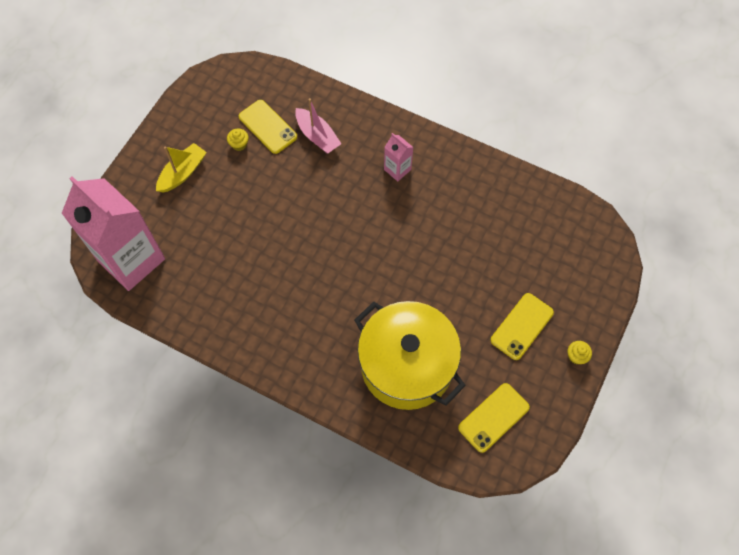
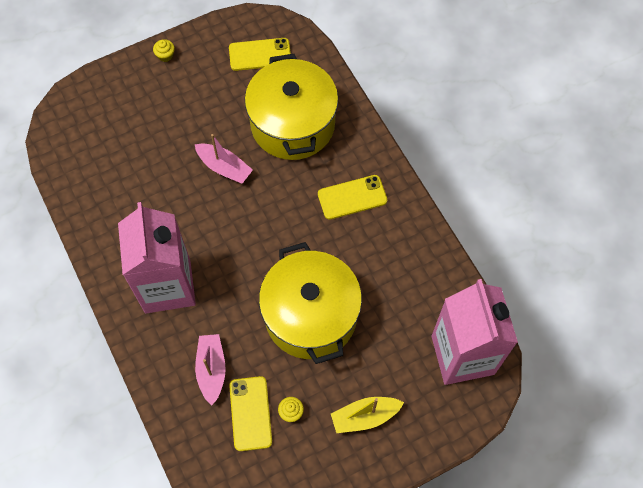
camera: 145 degrees left, 0 degrees up
(271, 215) = (310, 316): none -> yellow pot
(397, 169) = (167, 286): pink carton -> pink carton, size x2.35
(433, 286) = (224, 167): none -> pink boat
(522, 326) = (184, 98): yellow phone -> yellow phone (352, 197)

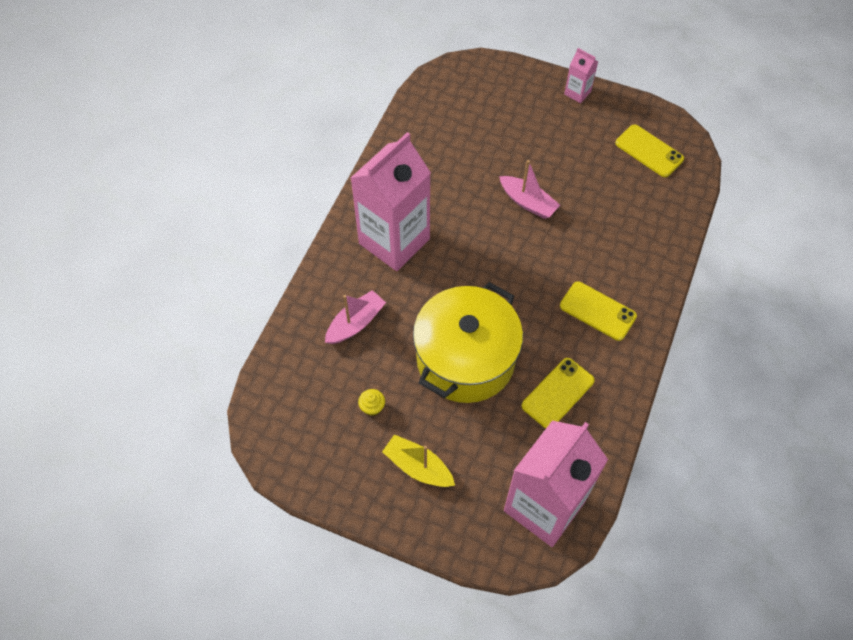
camera: 50 degrees right, 5 degrees down
(165, 55) = (577, 93): yellow cupcake -> pink carton
(224, 167) = (527, 202): pink boat -> pink boat turned 45 degrees counterclockwise
(250, 413) = (345, 378): yellow phone -> yellow phone (557, 393)
(292, 124) = (614, 220): yellow pot -> none

